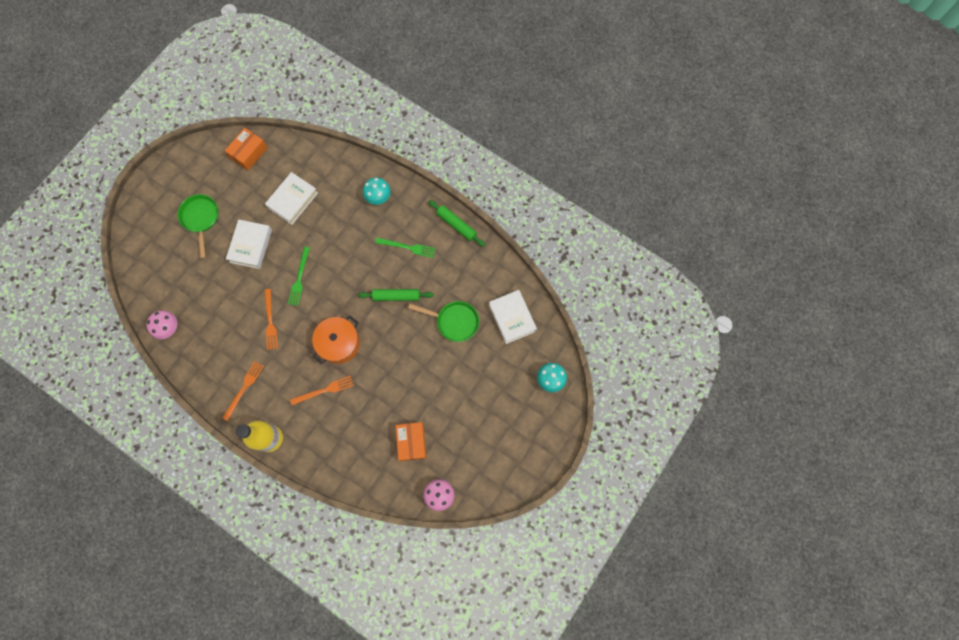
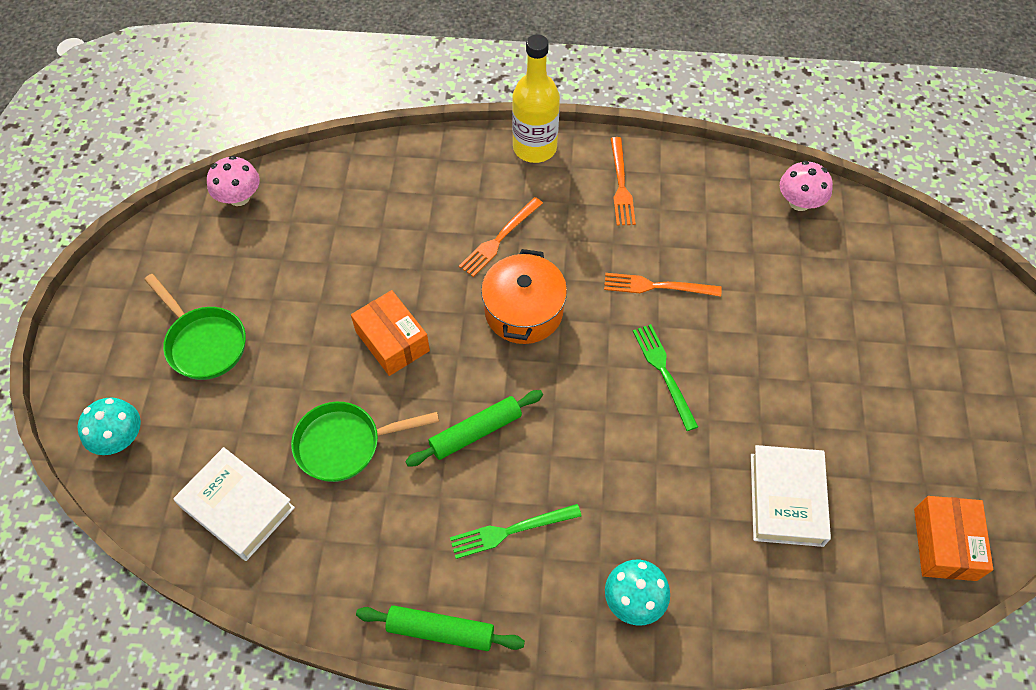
camera: 150 degrees right, 15 degrees down
(201, 219) = (908, 377): green pan -> green pan (203, 343)
(251, 246) = (787, 380): white book -> none
(270, 321) = (657, 286): orange fork -> orange fork turned 45 degrees counterclockwise
(411, 442) = (319, 239): orange box -> orange box (392, 341)

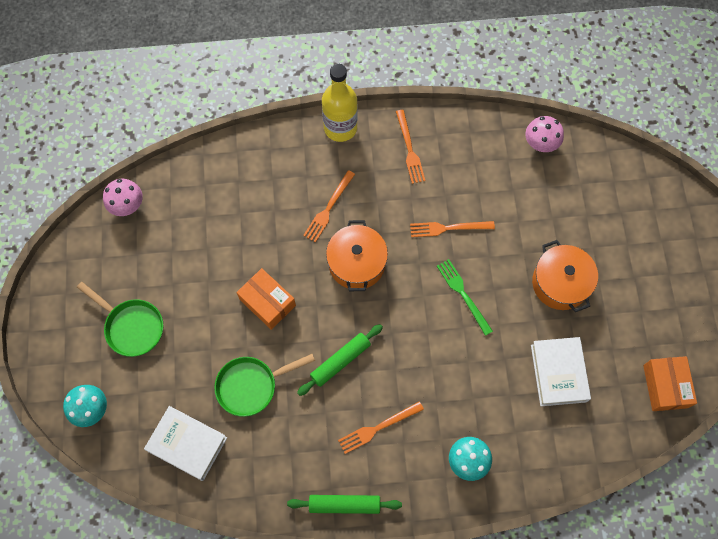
camera: 10 degrees left, 10 degrees up
(511, 530) = (378, 428): green fork -> orange fork
(804, 379) = (560, 283): none -> orange pot

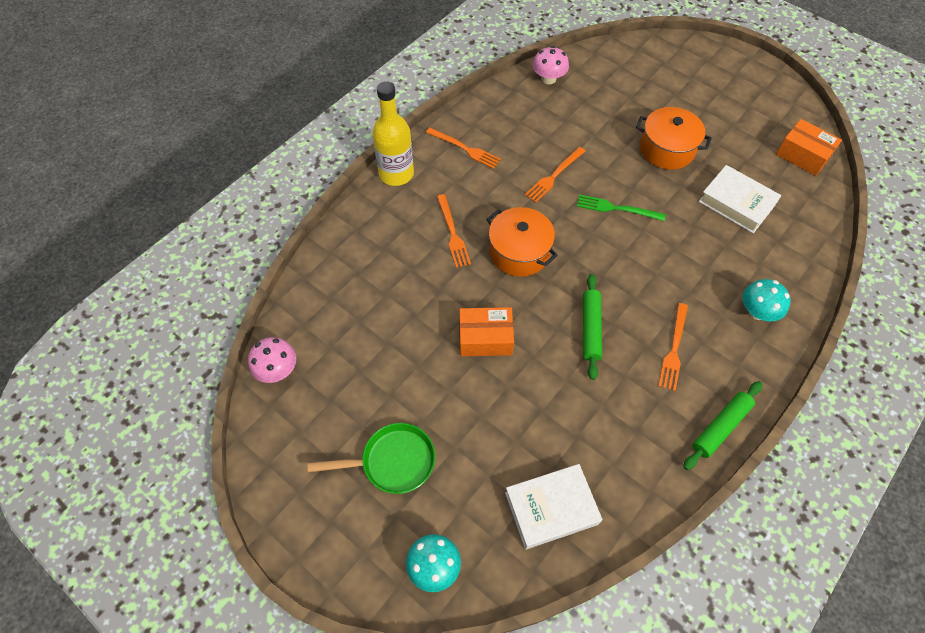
camera: 45 degrees left, 10 degrees down
(251, 386) = (547, 411): green pan -> none

